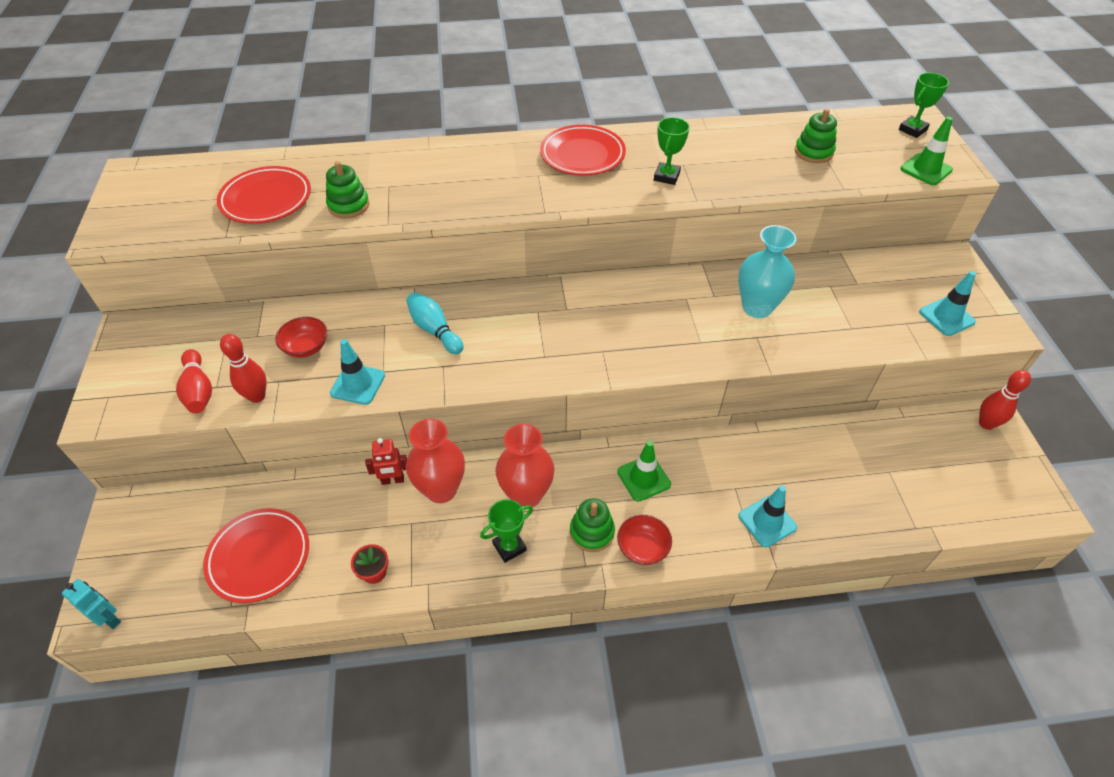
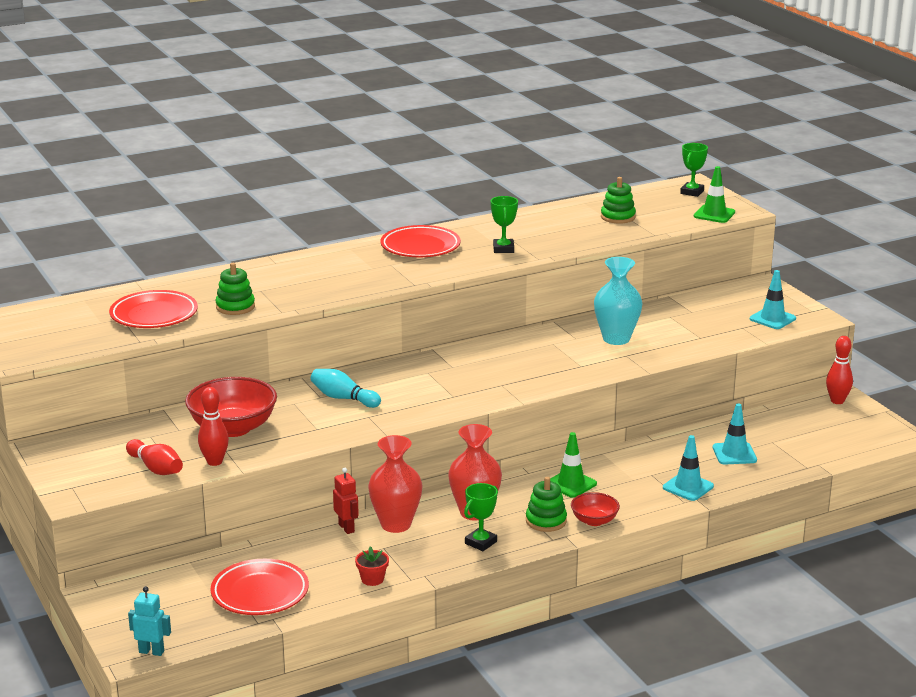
camera: 20 degrees left, 25 degrees down
(306, 347) = (233, 428): red bowl -> red bowl, size x1.88
(358, 384) = (301, 439): turquoise traffic cone -> turquoise traffic cone (734, 454)
(392, 480) = (346, 528): red robot -> red robot turned 90 degrees counterclockwise

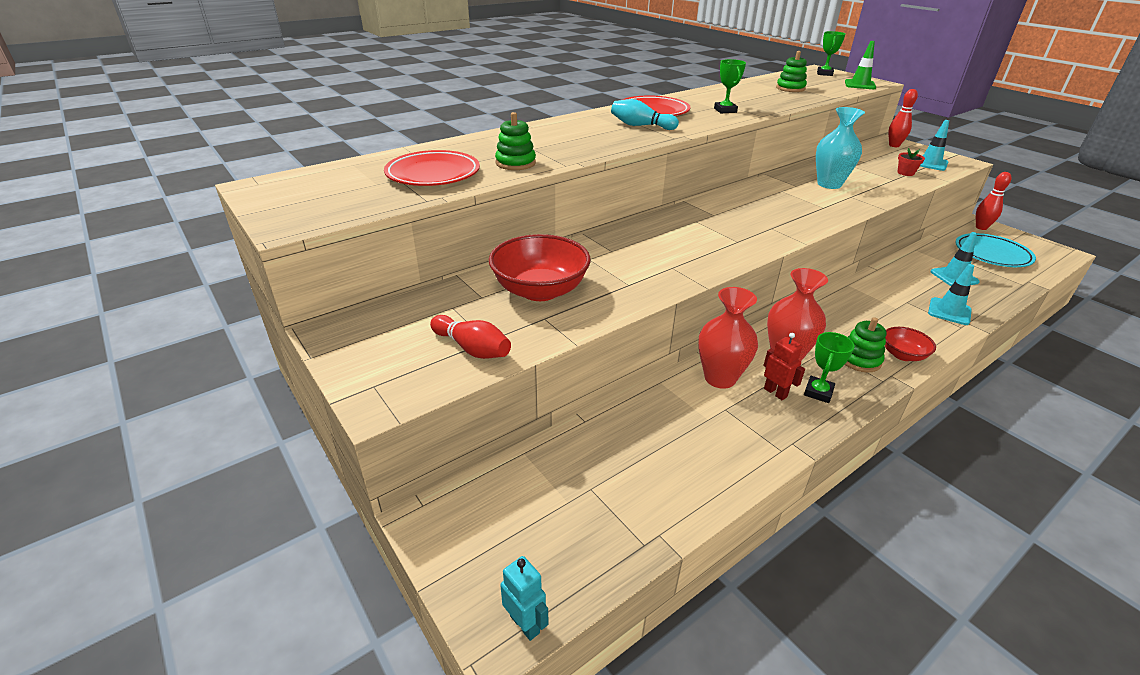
camera: 10 degrees left, 10 degrees up
(151, 651) = (525, 624): turquoise robot -> turquoise robot turned 45 degrees clockwise
(214, 462) = (538, 334): red bowling pin -> red bowling pin (894, 145)
(260, 593) = (624, 492): red plate -> none
(343, 398) = (635, 250): turquoise bowling pin -> turquoise bowling pin (641, 126)
(346, 528) = (673, 387): red robot -> red robot (775, 392)
(372, 579) = (740, 455): red flower pot -> red flower pot (905, 173)
(571, 484) = (847, 317): green traffic cone -> none
(810, 433) = (992, 254): none -> turquoise plate

